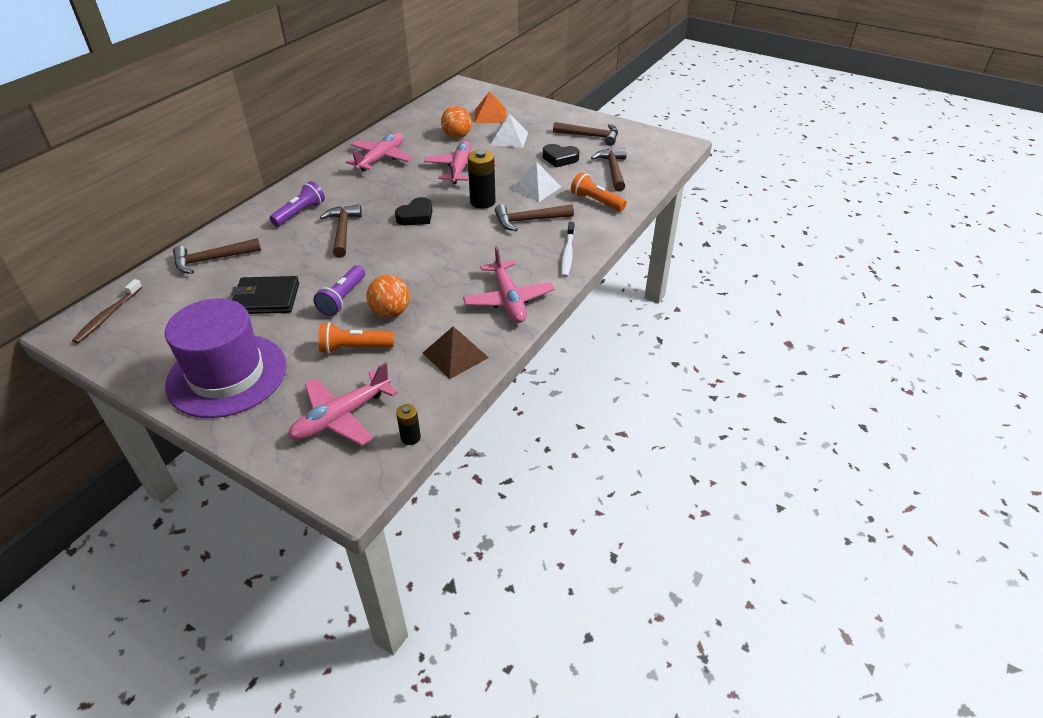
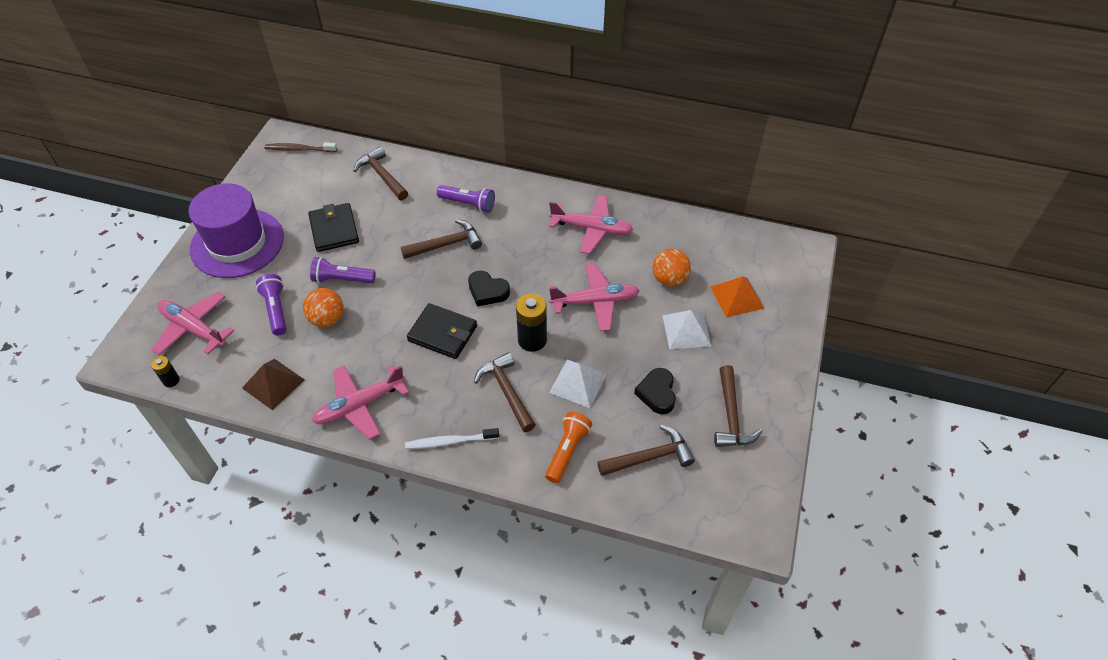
camera: 75 degrees right, 10 degrees up
(354, 348) = (276, 310): orange flashlight -> purple flashlight
(450, 245) = (442, 333): none -> black wallet

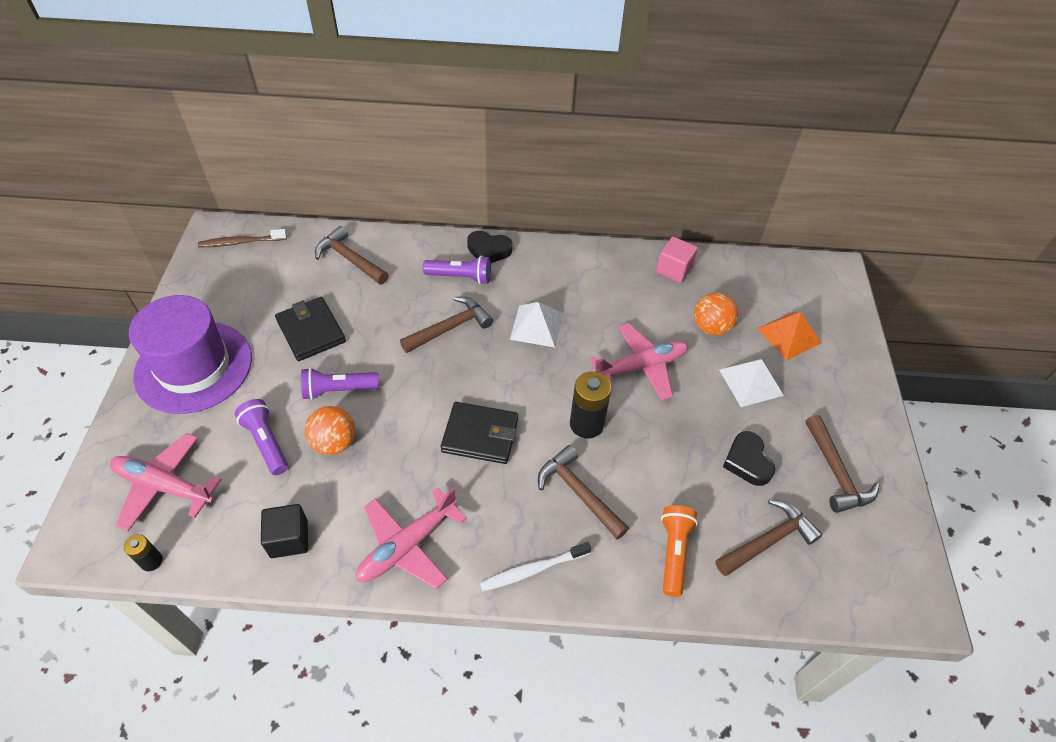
camera: 15 degrees left, 0 degrees up
(273, 383) = (289, 539): brown pyramid -> black cube
(487, 291) = (516, 375): black heart -> black heart (488, 250)
(578, 383) = (656, 466): white pyramid -> white pyramid (536, 326)
(592, 229) = (607, 285): pink plane -> none
(655, 225) = (674, 269): none -> pink cube

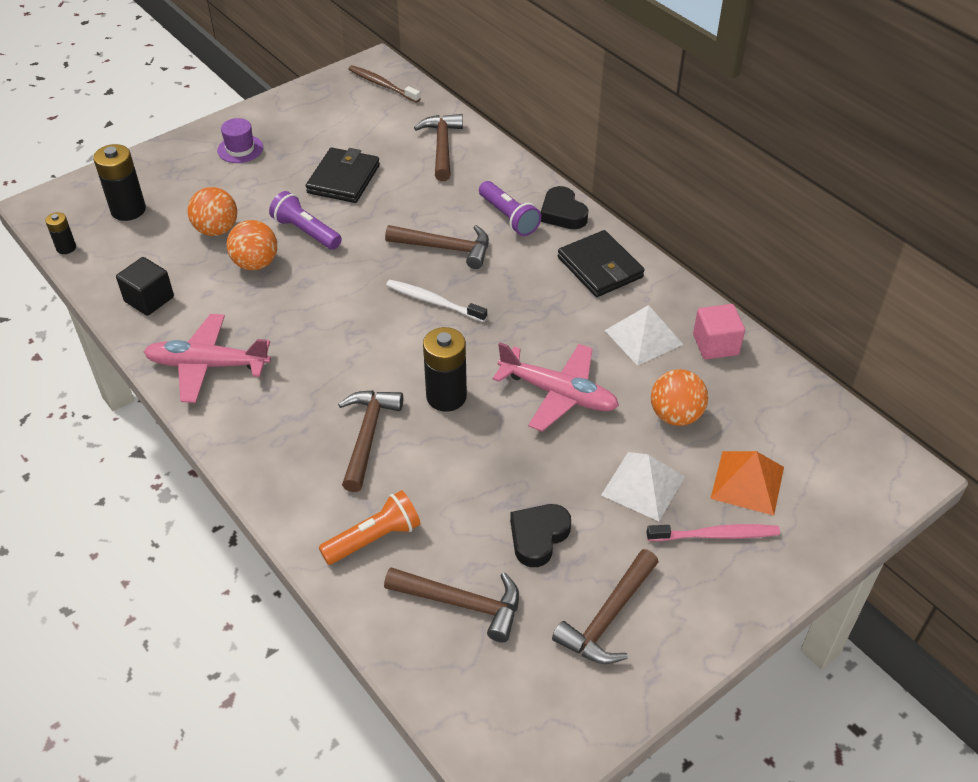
camera: 50 degrees right, 5 degrees down
(164, 486) = (128, 210): pink plane -> black battery
(194, 367) = (240, 149): purple hat -> purple hat, size x0.41
(266, 442) = (216, 230): purple flashlight -> orange ball
(480, 435) = (356, 338): black wallet -> black wallet (600, 267)
(533, 569) = (261, 454): white toothbrush -> white toothbrush (434, 302)
(536, 326) = (516, 297): white pyramid -> white pyramid (643, 337)
(815, 378) = (715, 535): none -> pink toothbrush

